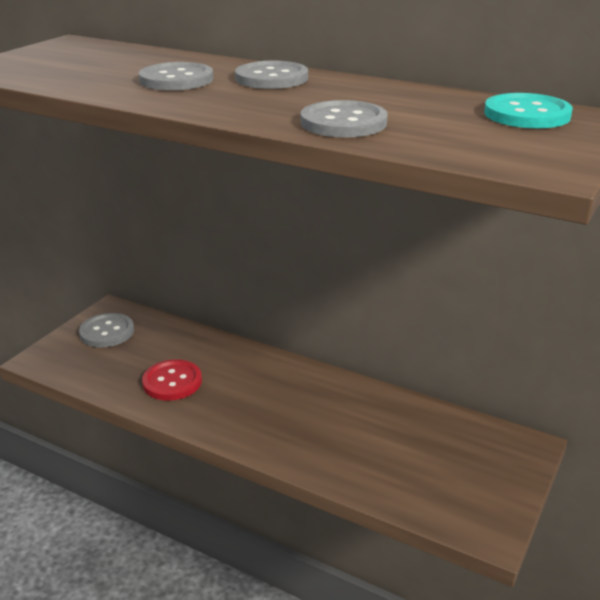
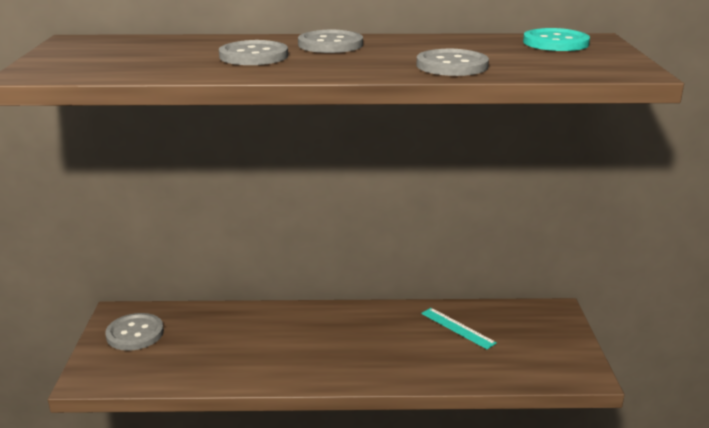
camera: 30 degrees left, 5 degrees down
(172, 382) = (243, 355): red button -> none
(395, 426) = (457, 328): none -> turquoise ruler

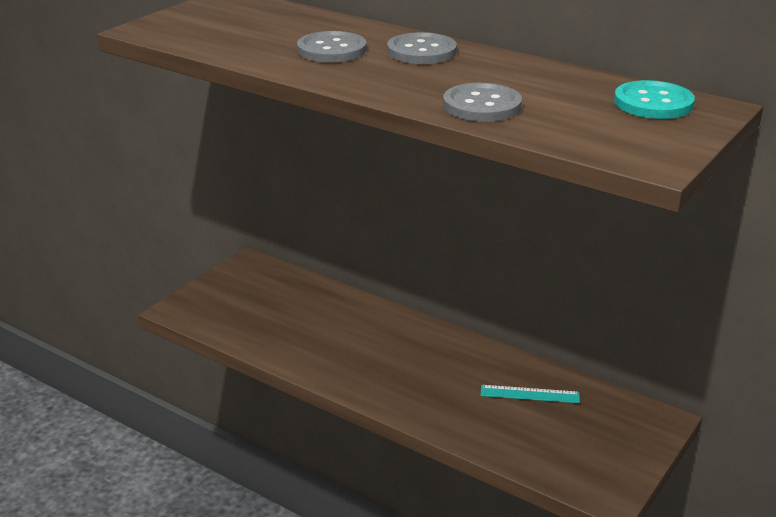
camera: 35 degrees right, 5 degrees up
(135, 333) = (245, 286): grey button -> none
(457, 328) = (529, 394): turquoise ruler -> turquoise ruler turned 75 degrees counterclockwise

